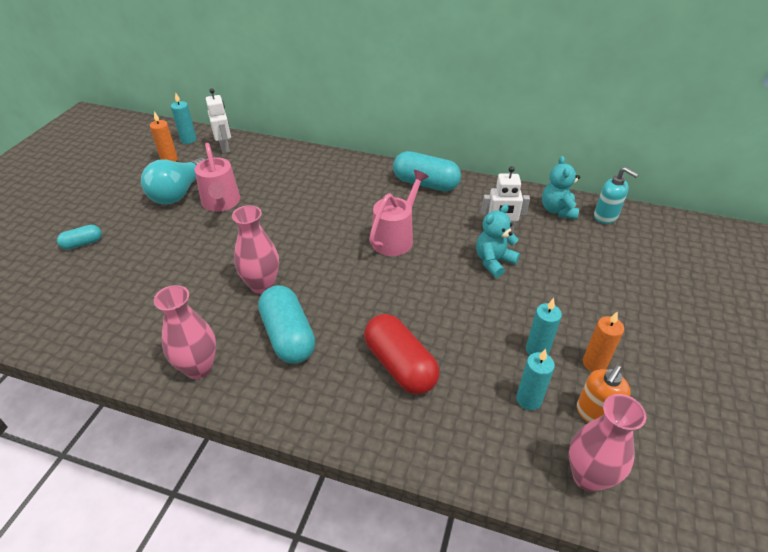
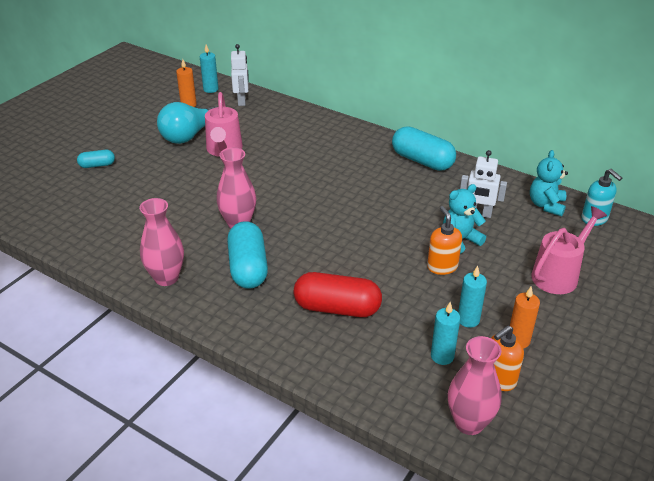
camera: 15 degrees right, 5 degrees down
(396, 237) = (374, 204): pink watering can -> pink watering can (559, 274)
(400, 365) = (337, 308): red capsule -> red capsule turned 60 degrees counterclockwise
(488, 294) = (442, 266): none -> orange soap dispenser

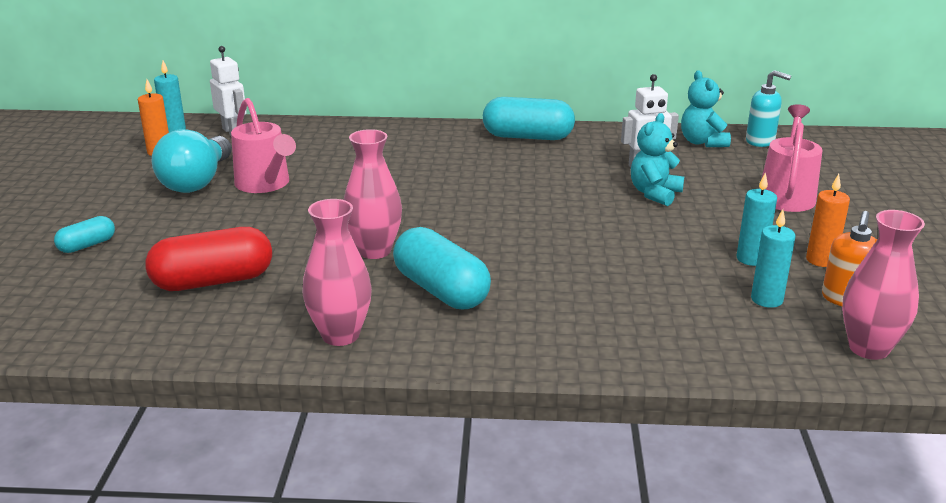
camera: 30 degrees left, 10 degrees down
(337, 308) = (599, 294): red capsule -> red capsule (213, 281)
(442, 266) = (665, 221): orange soap dispenser -> none

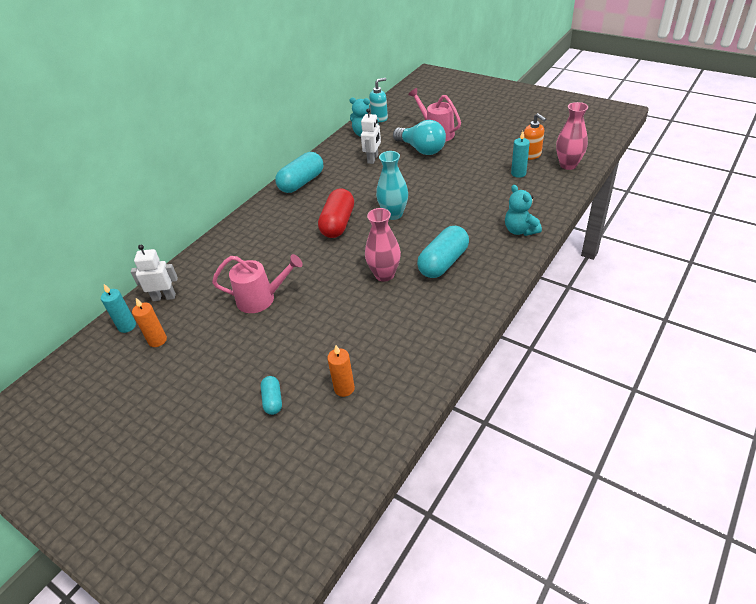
camera: 55 degrees left, 15 degrees up
(197, 182) = (226, 330): turquoise light bulb -> turquoise light bulb (421, 149)
(213, 281) = (368, 347): red capsule -> red capsule (338, 223)
(340, 335) = (462, 309): pink vase -> none
(441, 290) = (443, 262): turquoise capsule -> turquoise capsule turned 45 degrees counterclockwise
(523, 219) = (393, 214): none -> turquoise vase
(654, 194) = (403, 166): turquoise teddy bear -> turquoise teddy bear (520, 230)
(751, 259) = (484, 164): turquoise candle -> none
(821, 260) = (498, 148): orange candle -> orange candle (344, 388)

